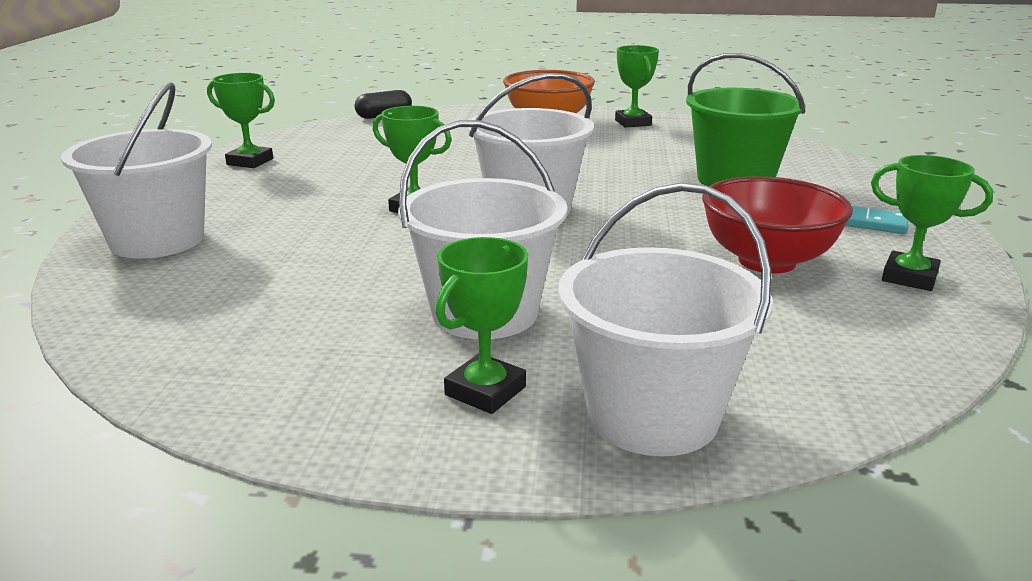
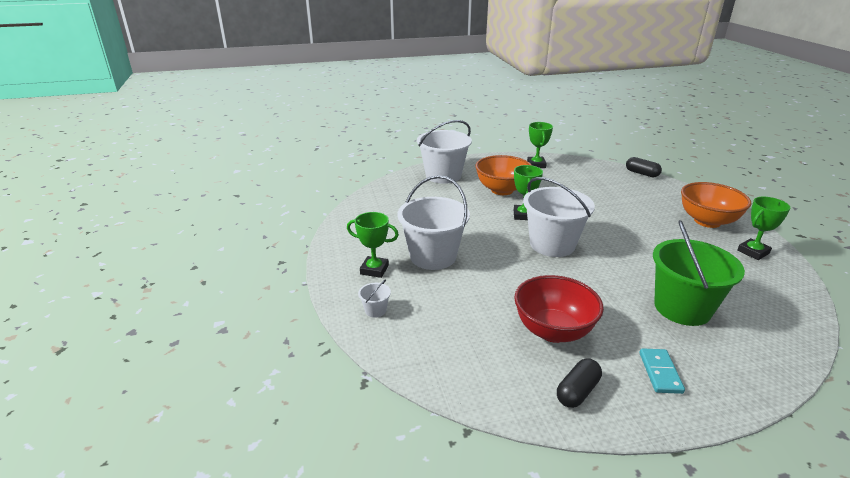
camera: 70 degrees right, 5 degrees up
(303, 204) = (502, 190): none -> orange bowl
(652, 415) = (375, 310): white bucket -> white bucket, size x0.40
(909, 277) = (577, 391): green trophy -> black capsule

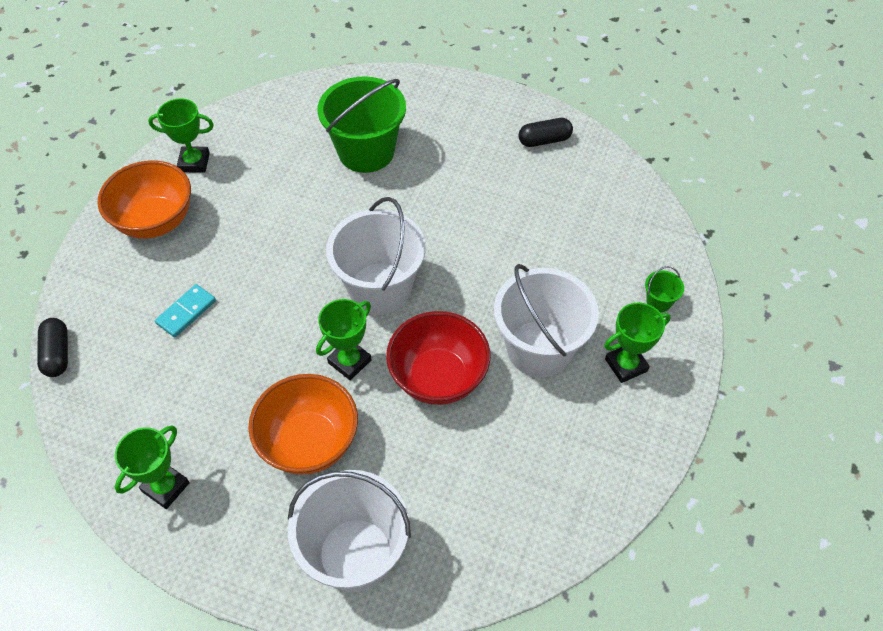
camera: 145 degrees left, 25 degrees up
(374, 270) = (626, 365): green trophy -> green trophy turned 75 degrees counterclockwise
(375, 310) = (659, 301): white bucket -> green bucket
(553, 331) = (506, 191): red bowl -> red bowl (438, 377)
(660, 372) = (465, 121): turquoise domino -> turquoise domino (186, 312)

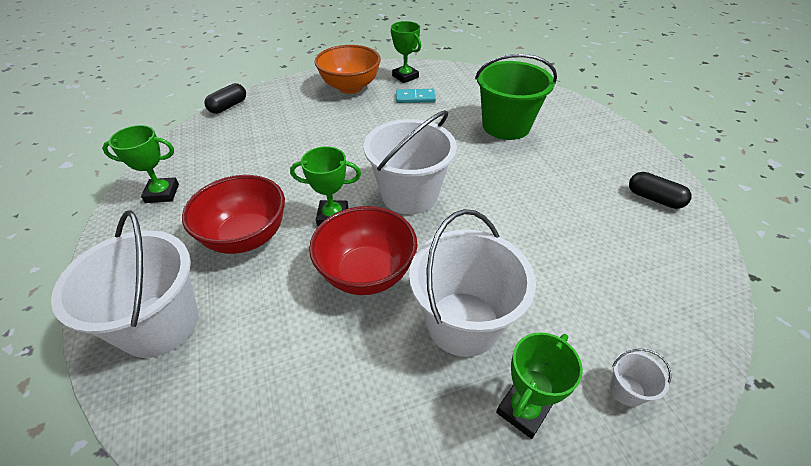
camera: 50 degrees right, 10 degrees down
(186, 312) = (300, 130): turquoise domino -> turquoise domino (415, 98)
(309, 442) = (246, 237): orange bowl -> red bowl
(626, 365) = (523, 410): green trophy -> green trophy turned 75 degrees counterclockwise
(659, 301) = (627, 390): green bucket -> white bucket

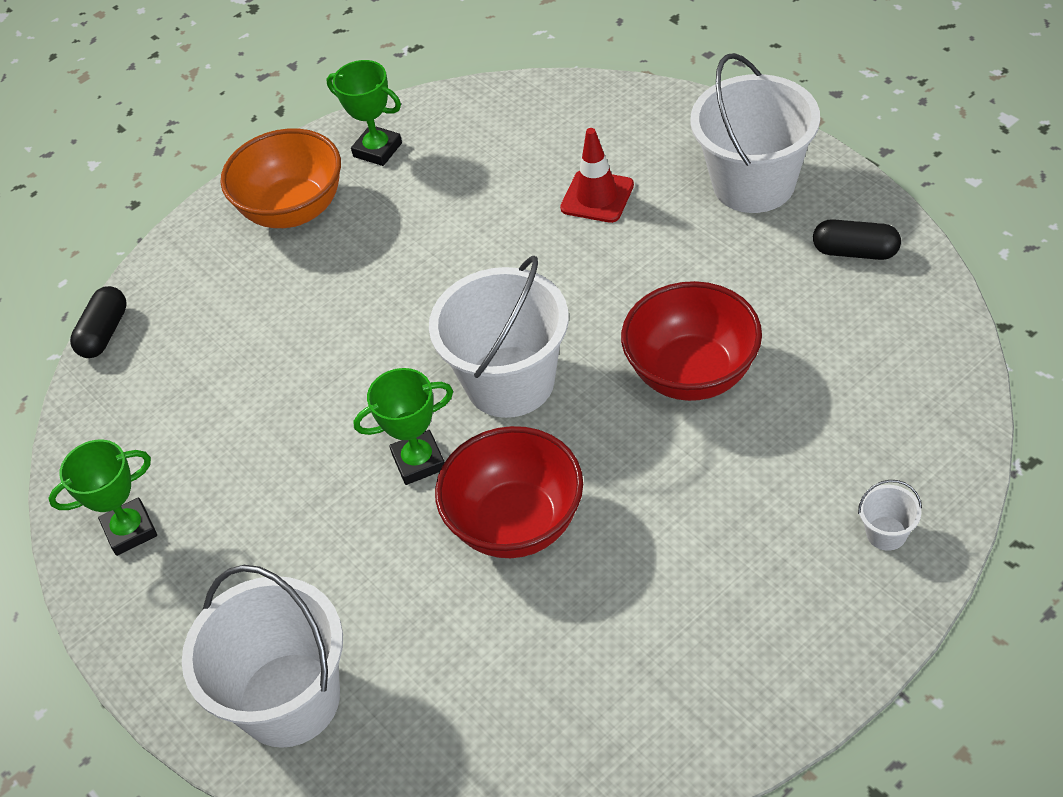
camera: 15 degrees left, 5 degrees up
(246, 237) = (314, 542): red bowl -> red bowl (692, 373)
(415, 98) = (421, 192): turquoise domino -> none
(463, 323) = (672, 535): white bucket -> white bucket (753, 183)
(506, 126) = (597, 197): green bucket -> red traffic cone
(523, 410) = (781, 603): green trophy -> none

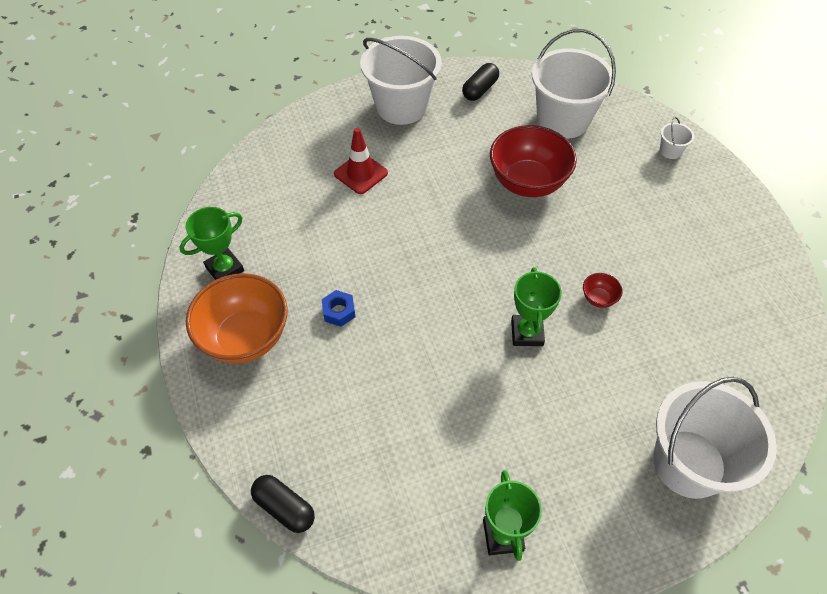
camera: 75 degrees left, 5 degrees up
(365, 270) = (339, 311): none -> blue nut
(510, 382) = (487, 265): white bucket -> white bucket (563, 120)
(516, 523) = (598, 298): red bowl -> red bowl, size x0.42

